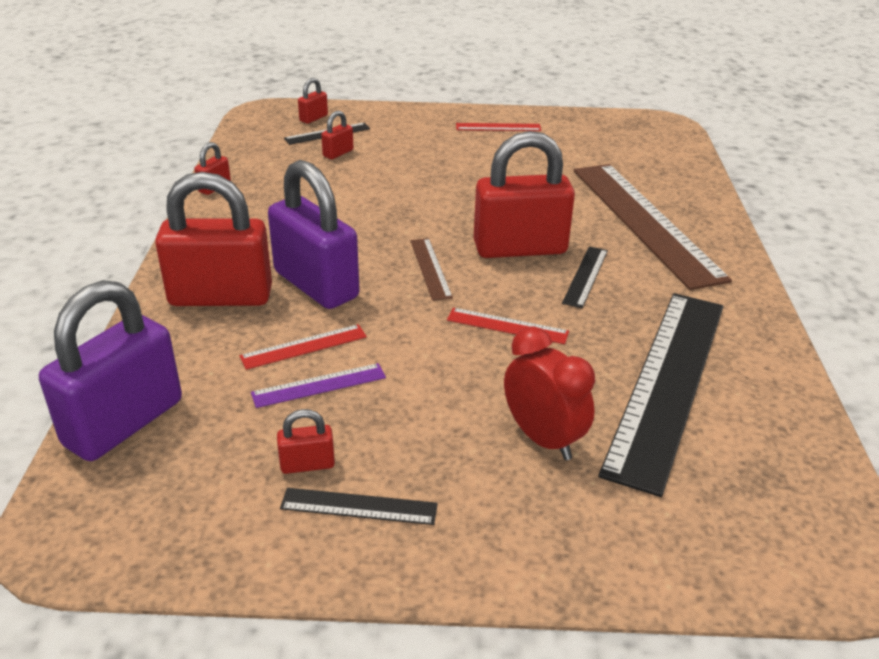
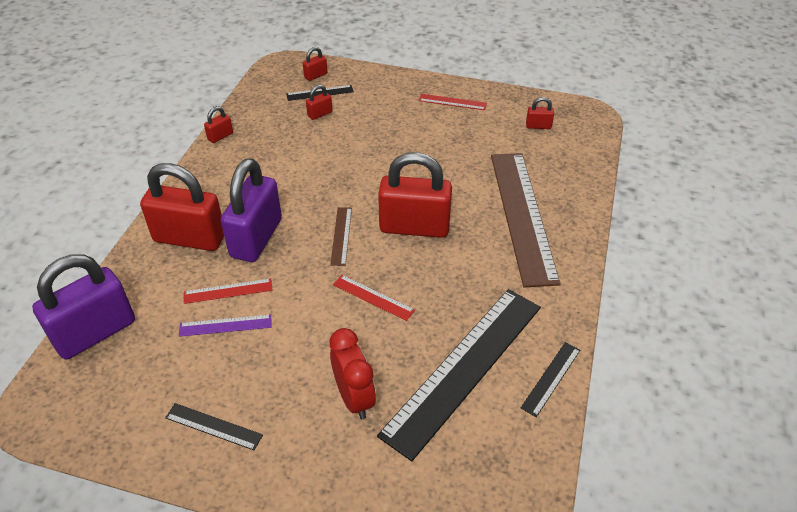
camera: 15 degrees right, 10 degrees up
(307, 464) = (194, 387): red padlock -> red padlock (538, 126)
(316, 285) = (256, 238): purple padlock -> purple padlock turned 45 degrees clockwise
(585, 276) = (451, 261): black ruler -> black ruler (551, 378)

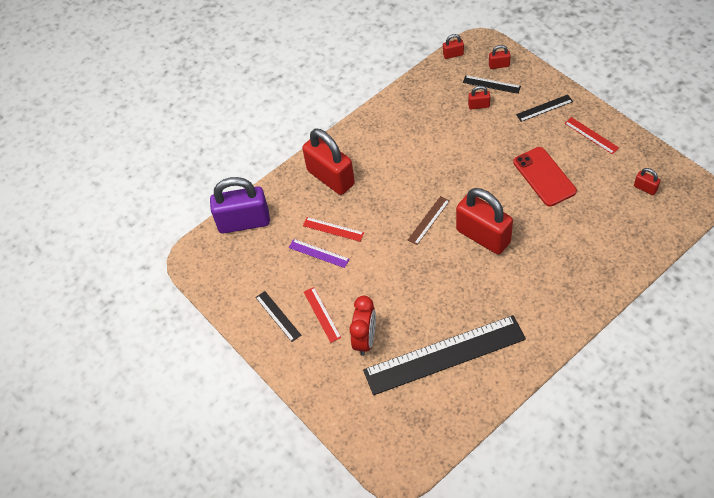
camera: 40 degrees right, 10 degrees up
(220, 136) = (395, 98): red padlock -> red padlock (453, 54)
(256, 238) = (372, 197): purple padlock -> none
(373, 297) = (420, 277): red ruler -> red ruler (322, 314)
(435, 150) = (544, 176): none -> red phone
(522, 215) = (569, 262): brown ruler -> none
(551, 378) = (494, 390): black ruler -> black ruler (544, 108)

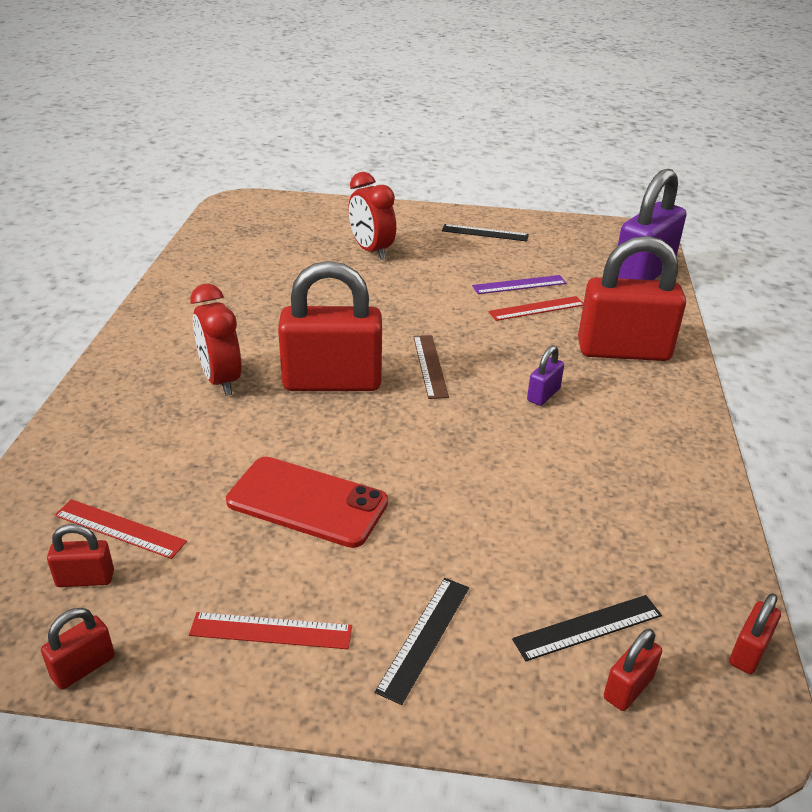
camera: 130 degrees right, 20 degrees down
(322, 314) = (442, 249): red ruler -> red ruler (120, 528)
(398, 174) = (543, 395): none -> purple padlock
(444, 355) = (268, 271): black ruler -> none
(479, 105) = (557, 566): red padlock -> red padlock (83, 667)
(535, 268) = (221, 380): none -> red clock

